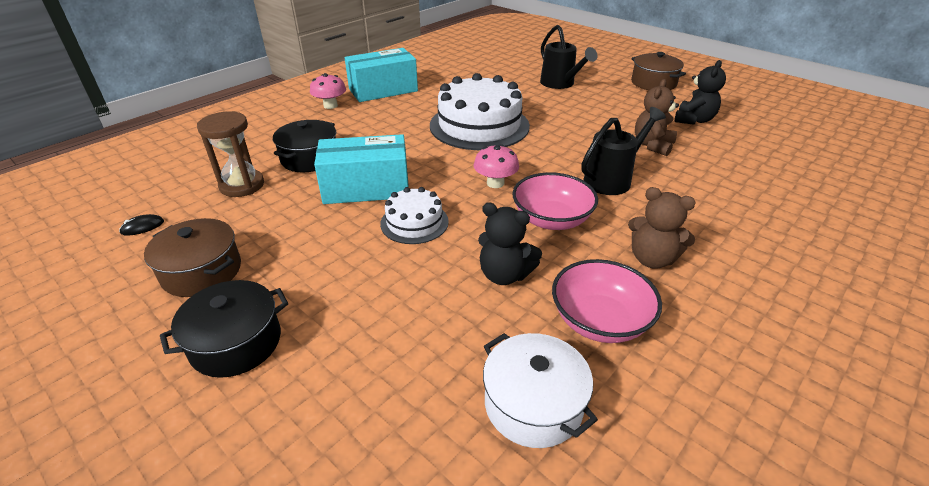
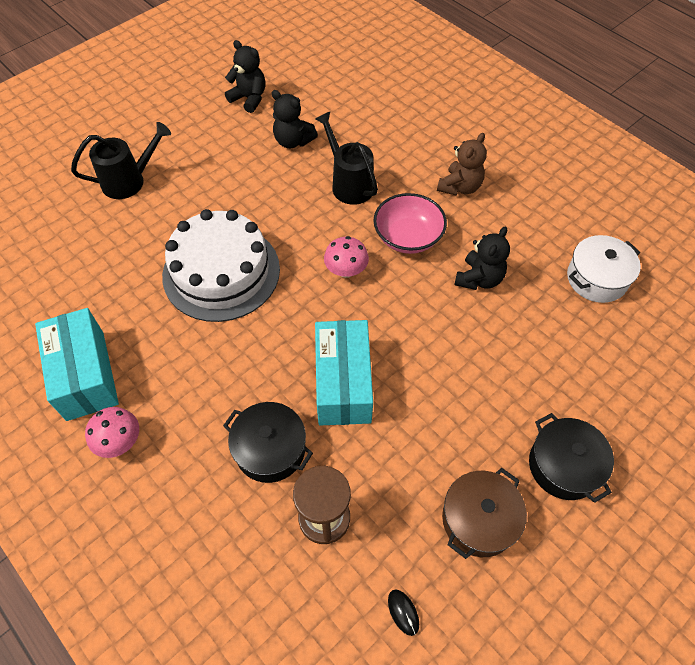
camera: 85 degrees left, 20 degrees up
(414, 222) = (407, 339): white cake -> none
(599, 321) = (525, 231): pink bowl -> none
(652, 145) = (293, 141): brown teddy bear -> black teddy bear
(653, 83) = (154, 102): brown pot -> none

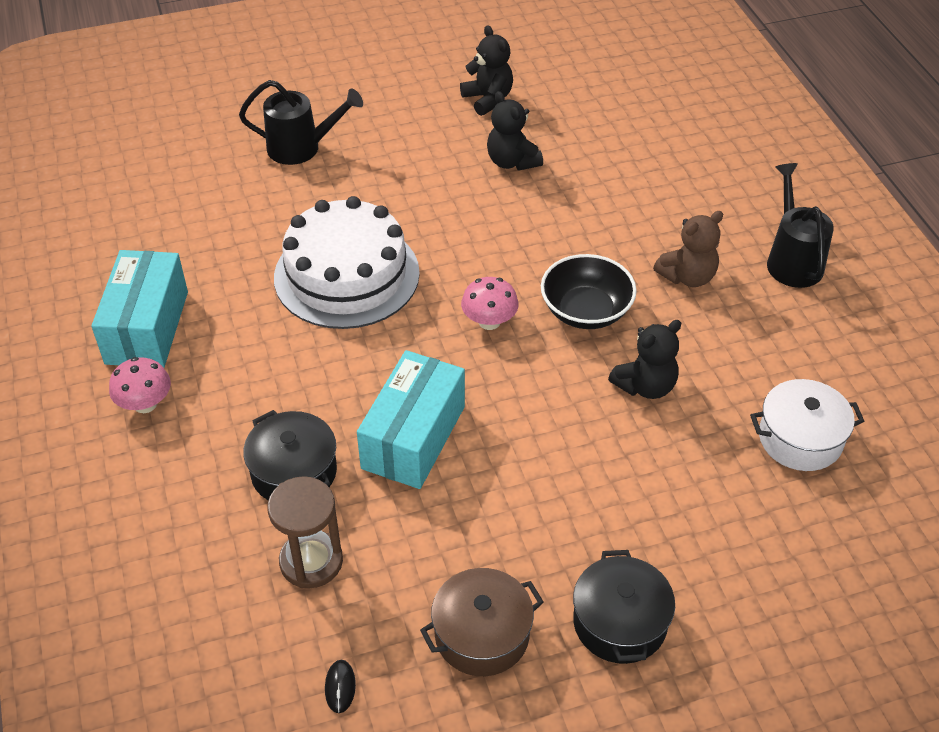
camera: 25 degrees right, 10 degrees down
(349, 183) = (550, 229): black watering can -> black watering can (792, 259)
(408, 237) = (586, 311): pink bowl -> black bowl

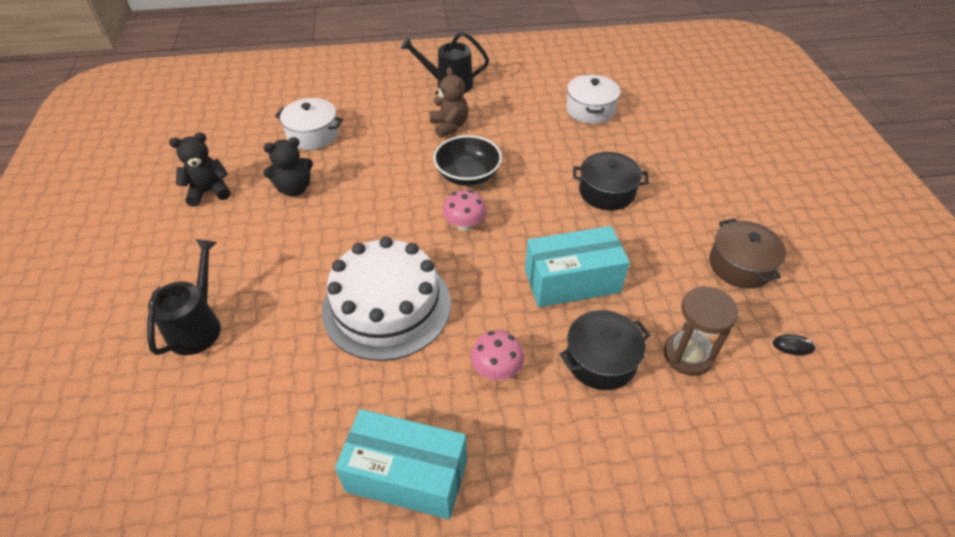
camera: 80 degrees left, 0 degrees up
(145, 404) = (510, 478): pink mushroom -> pink mushroom (496, 369)
(414, 437) = (572, 281): turquoise box -> turquoise box turned 45 degrees counterclockwise
(617, 152) = (313, 134): none -> white pot
(619, 622) = (723, 202): black pot -> black pot (606, 192)
(645, 386) = (541, 160): black teddy bear -> none

